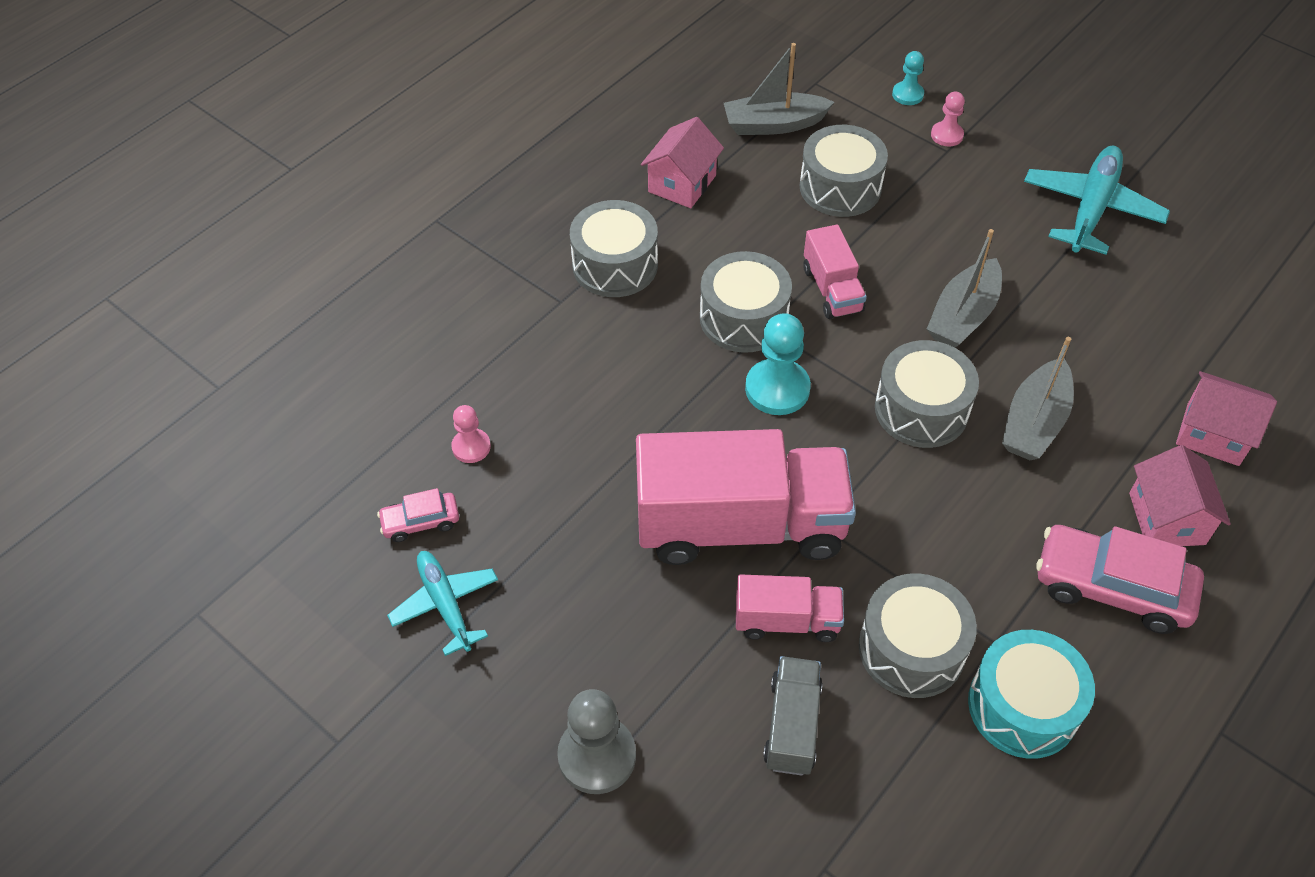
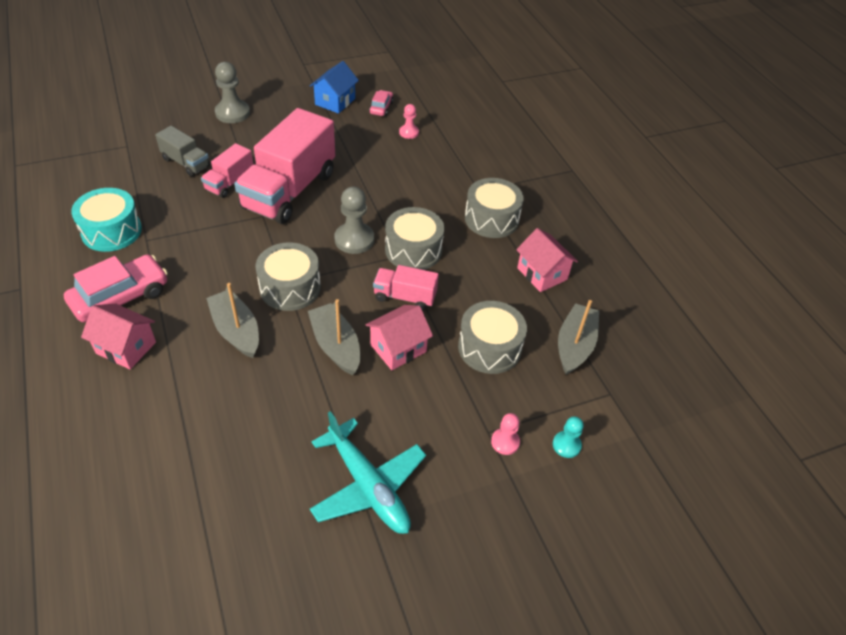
camera: 115 degrees right, 5 degrees down
(445, 605) = (335, 101): turquoise plane -> blue house
(777, 389) = (354, 239): turquoise pawn -> grey pawn
(911, 648) = (175, 212): grey drum -> none
(1213, 434) = (145, 412): pink house -> pink house (398, 348)

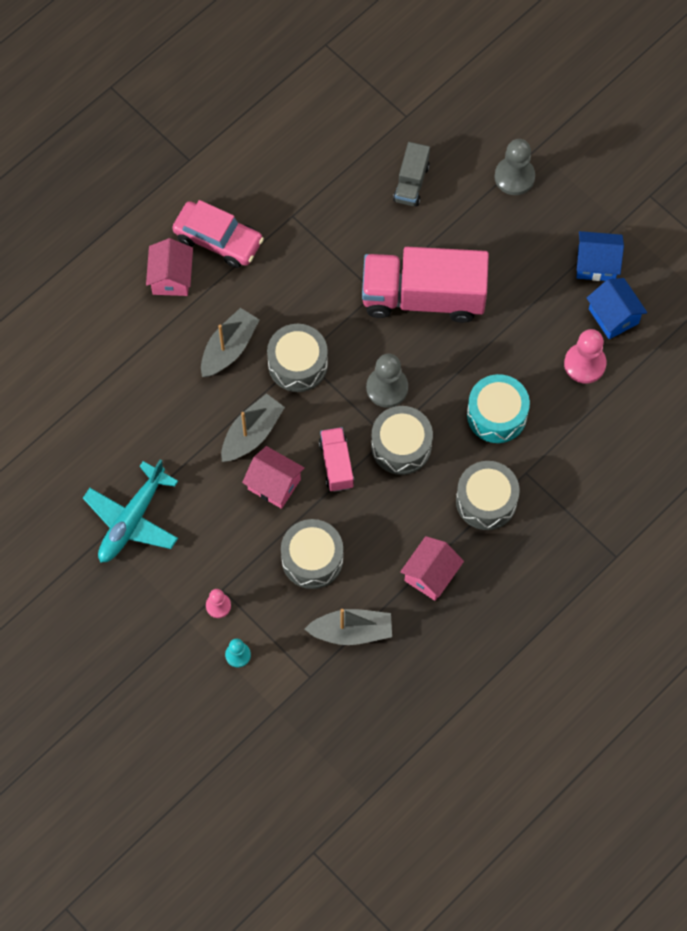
camera: 70 degrees right, 20 degrees up
(111, 231) = (288, 181): turquoise drum -> turquoise drum (496, 415)
(229, 182) = (405, 238): pink truck -> none
(381, 108) = (613, 316): pink car -> blue house
(409, 132) = (584, 364): pink pawn -> pink pawn, size x1.73

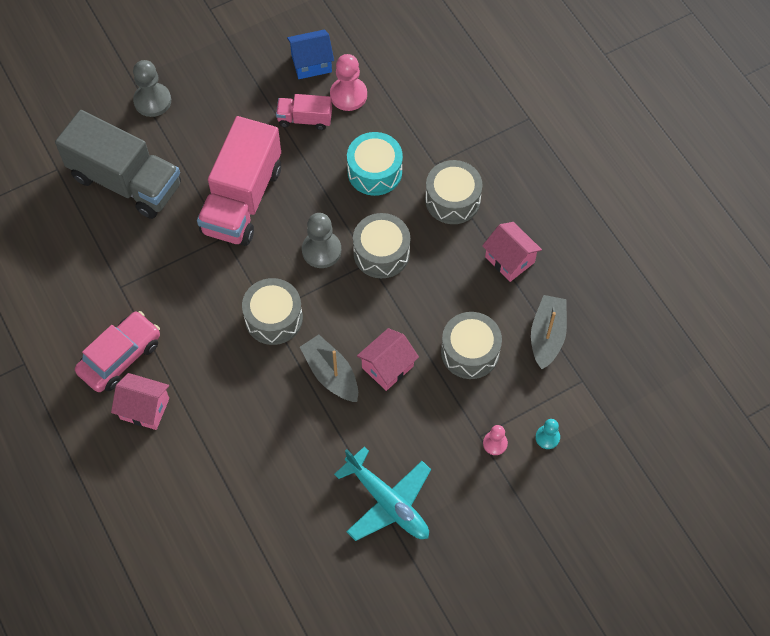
camera: 75 degrees left, 5 degrees down
(229, 348) = (237, 374): grey boat -> none
(336, 464) = (383, 309): pink truck -> pink truck (305, 119)
(411, 183) = (126, 181): grey truck -> grey truck, size x2.06
(596, 264) = (259, 63): blue house -> none

